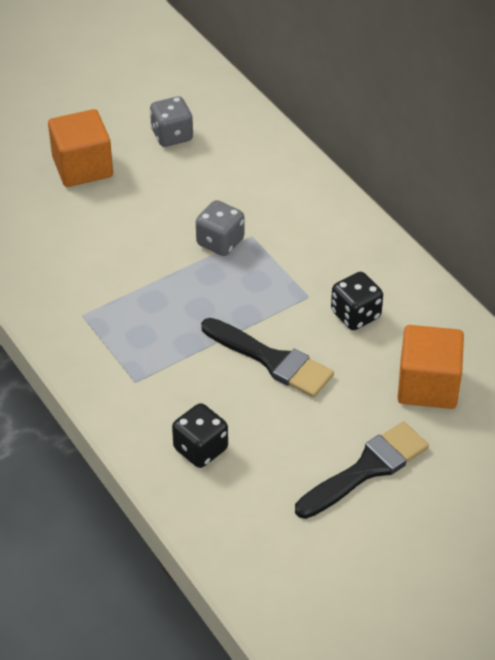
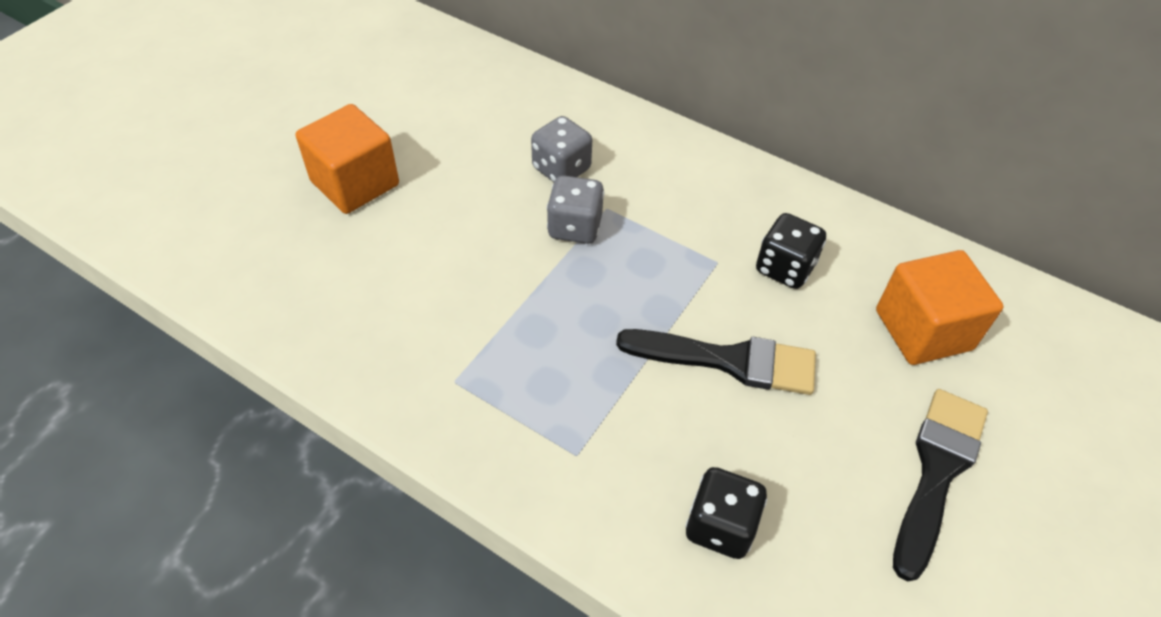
camera: 25 degrees left, 5 degrees up
(172, 136) = (445, 116): grey dice -> grey dice (561, 169)

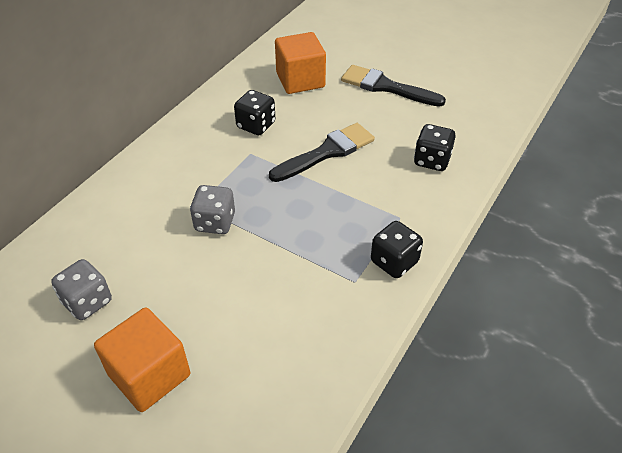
camera: 90 degrees left, 5 degrees down
(484, 435) = (394, 262): none -> black dice
(561, 169) = (152, 232): grey dice -> grey dice (87, 302)
(728, 361) = (327, 152): black brush -> black brush turned 45 degrees clockwise

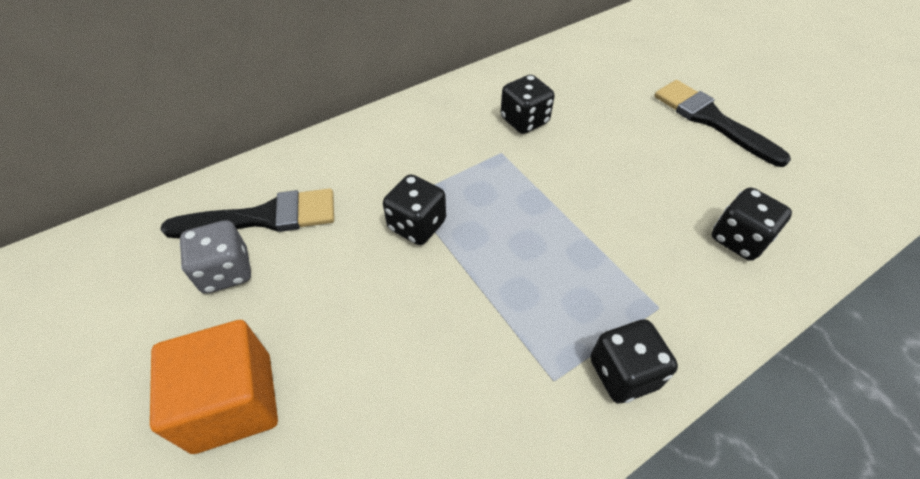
camera: 25 degrees right, 5 degrees up
(215, 222) = (417, 225): grey dice -> black dice
(300, 80) = (603, 82): orange cube -> none
(327, 152) = (596, 181): black brush -> black brush (264, 217)

